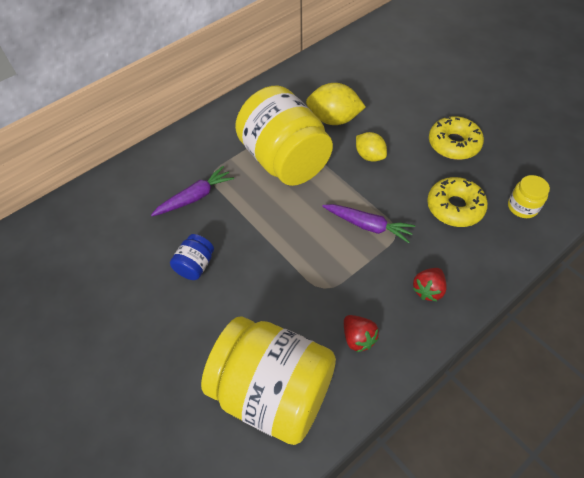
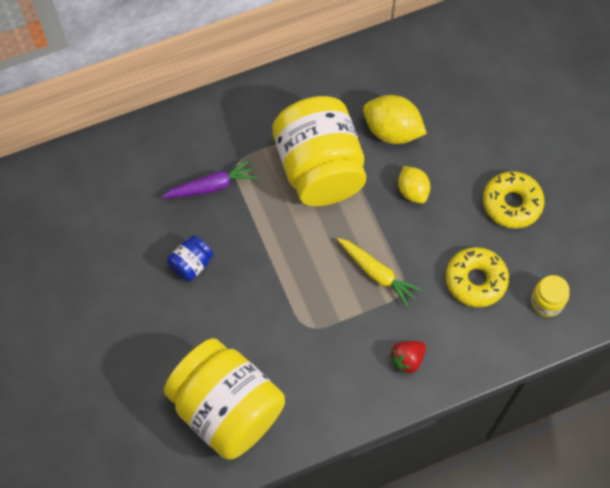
camera: 15 degrees right, 10 degrees up
(358, 338) = (321, 385): red strawberry -> none
(368, 225) = (377, 273): purple carrot -> yellow carrot

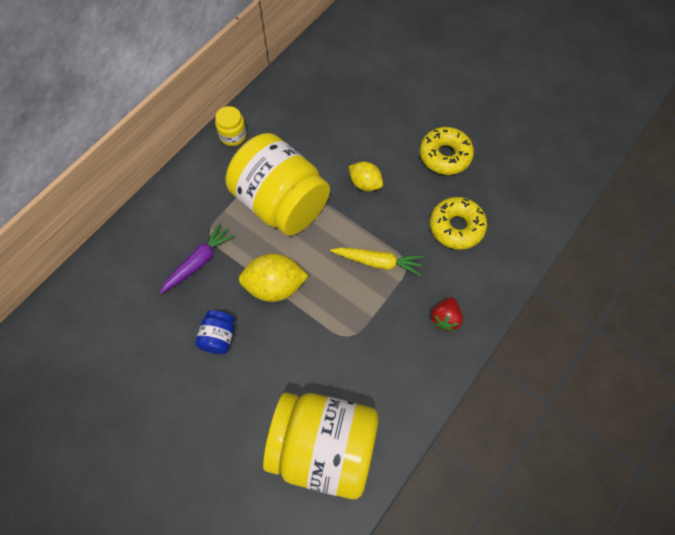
camera: 30 degrees left, 0 degrees up
(392, 131) = (321, 146): yellow lemon -> yellow lemon (275, 286)
(546, 302) = (518, 215): yellow jar -> yellow jar (233, 135)

